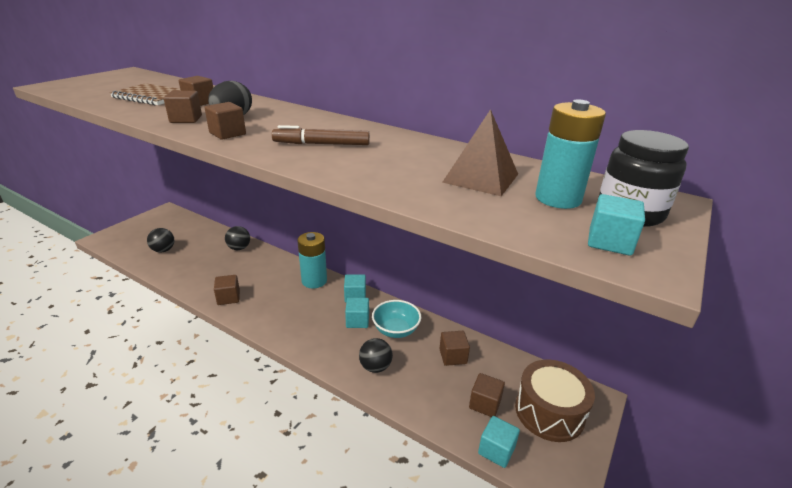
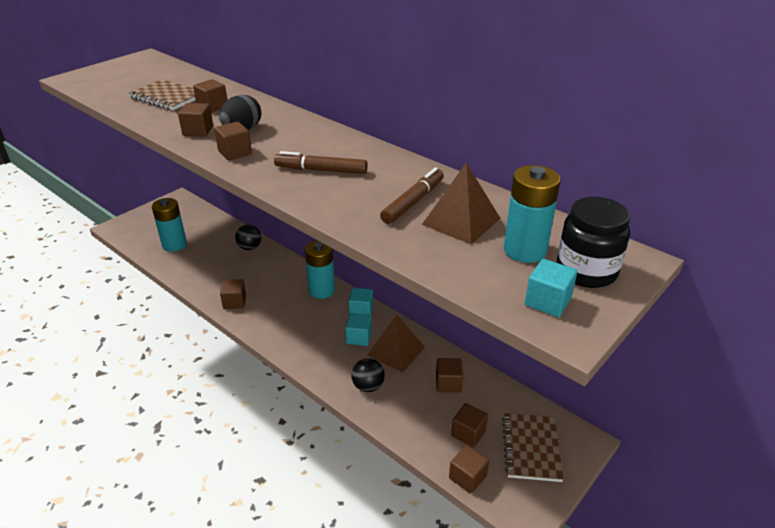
camera: 10 degrees right, 5 degrees up
(163, 250) = (174, 245): black ball -> turquoise battery
(396, 330) = (396, 351): turquoise bowl -> brown pyramid
(425, 165) = (413, 202): none -> brown marker
(496, 450) = (467, 477): turquoise cube -> brown cube
(549, 412) = (531, 448): brown drum -> brown notebook

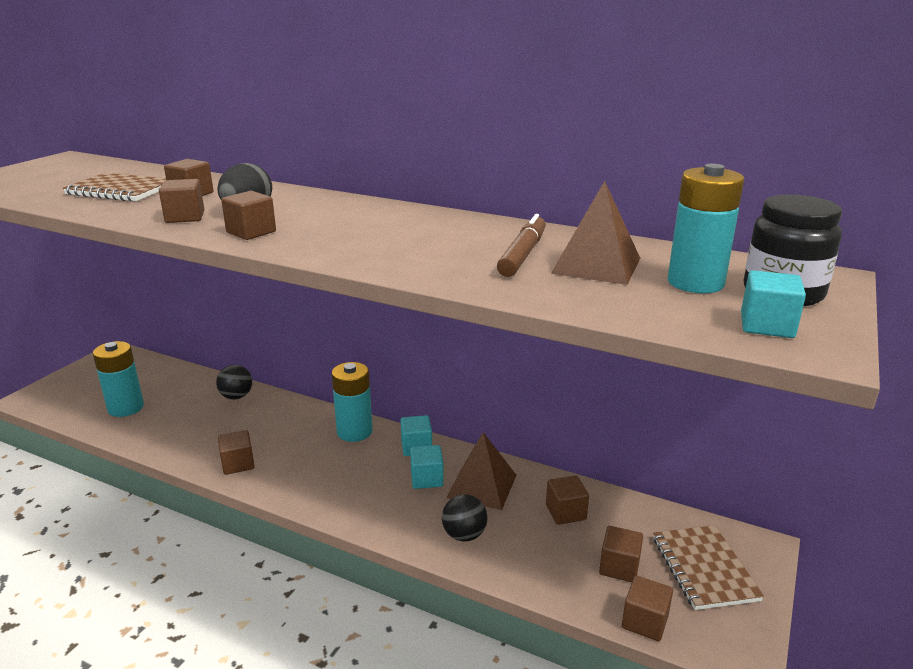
camera: 15 degrees left, 10 degrees down
(321, 170) = (381, 238): brown marker -> none

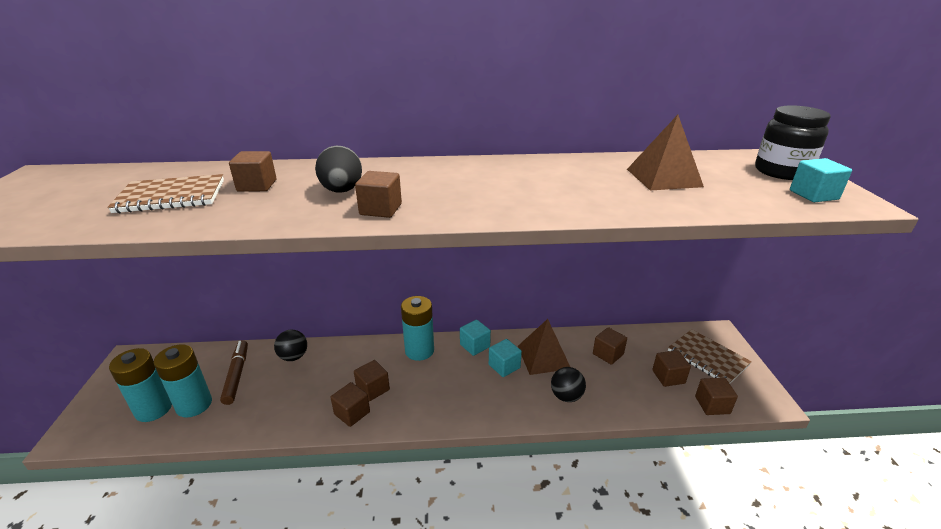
camera: 30 degrees left, 5 degrees up
(185, 217) = (292, 209): brown cube -> brown cube (373, 389)
(523, 254) = (609, 180): brown marker -> brown marker (237, 375)
(695, 283) = (733, 176): turquoise battery -> turquoise battery (153, 409)

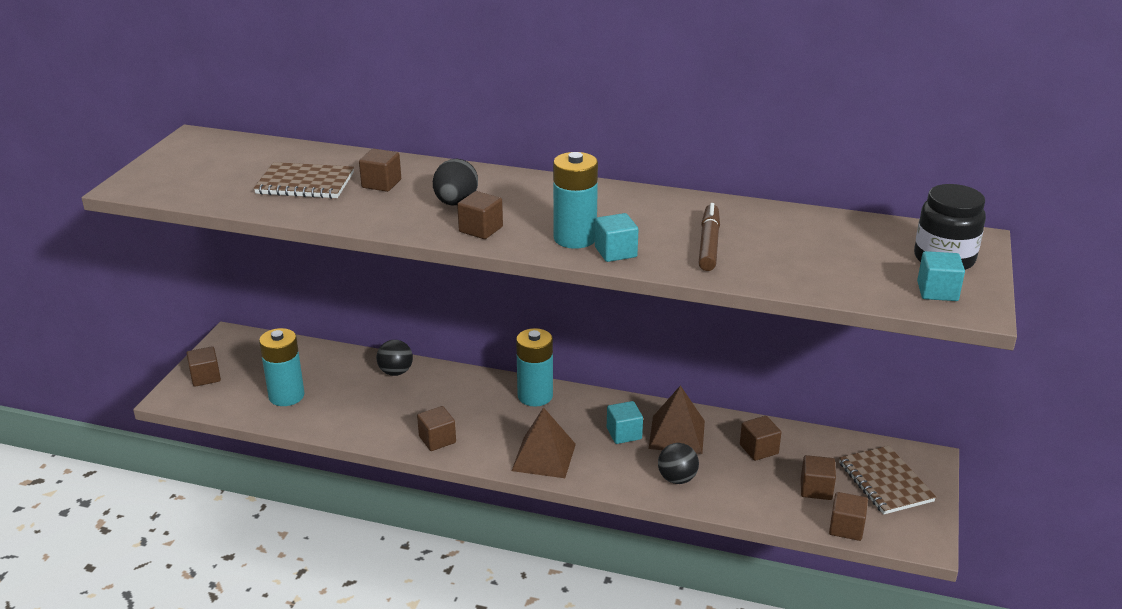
camera: 20 degrees right, 0 degrees up
(153, 409) = (248, 391): turquoise battery -> turquoise battery (575, 238)
(237, 375) = (333, 377): brown marker -> brown marker (709, 244)
(373, 389) = (467, 422): brown cube -> brown cube (205, 377)
(475, 346) = (602, 405): turquoise cube -> turquoise cube (615, 252)
(664, 177) = (795, 243): brown pyramid -> brown pyramid (544, 457)

